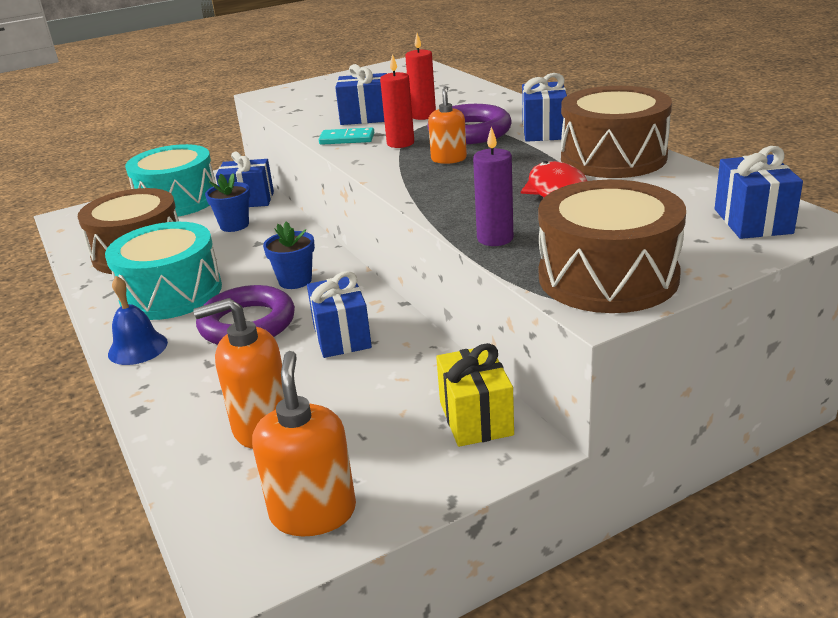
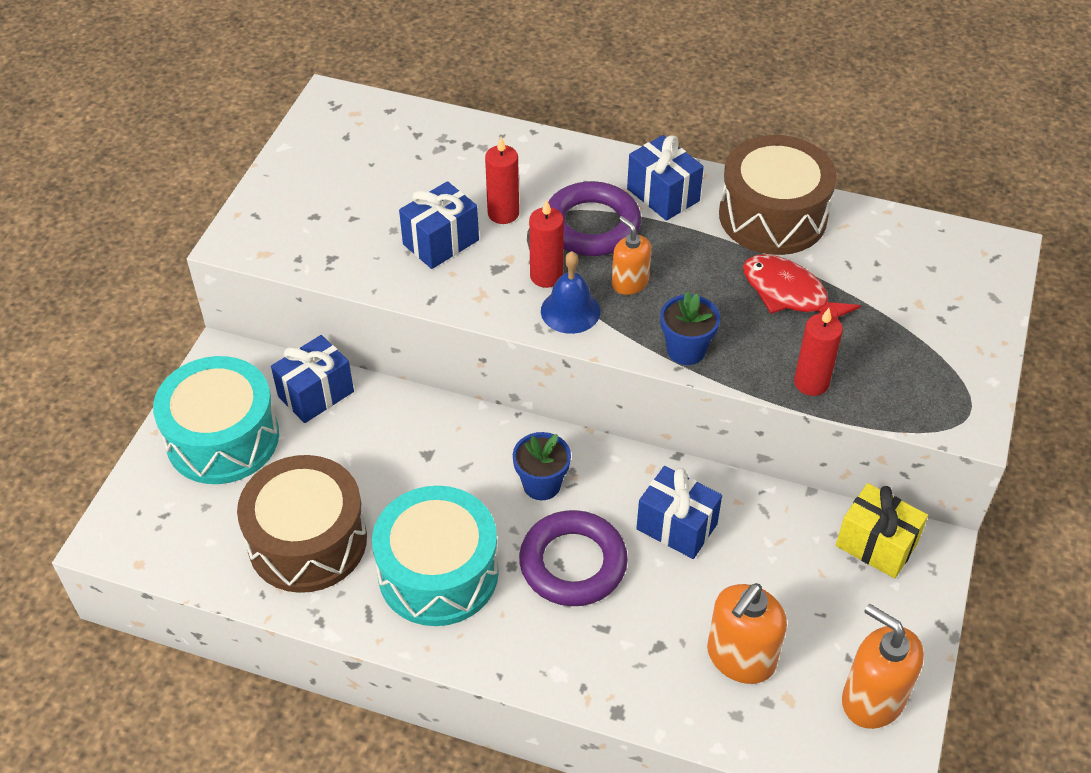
camera: 45 degrees left, 20 degrees up
(137, 348) = (511, 655): blue bell -> blue bell (570, 311)
(234, 225) = (359, 442): blue flower pot -> blue flower pot (686, 350)
(347, 139) = (477, 293): turquoise domino -> none
(495, 238) = (811, 383): purple candle -> red candle
(607, 277) = (939, 387): brown drum -> none
(752, 221) = (962, 265): blue gift -> none

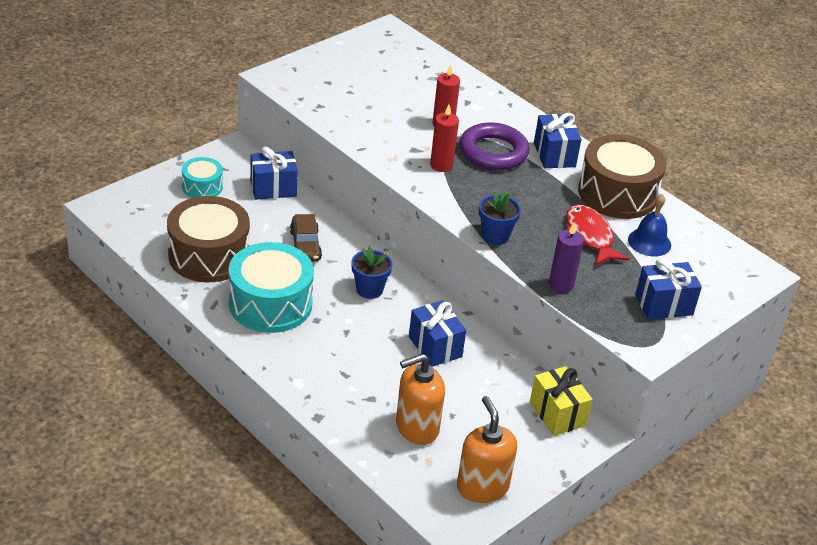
camera: 25 degrees right, 10 degrees down
(223, 438) = (202, 187): turquoise drum -> turquoise drum, size x0.53
(417, 460) = (305, 245): none -> brown car
(441, 242) = (392, 123): blue gift -> blue gift (664, 305)
(570, 311) = (440, 188): blue bell -> blue bell (649, 242)
(573, 563) = (354, 335): purple ring -> none
(629, 283) = (491, 189): orange soap dispenser -> none
(811, 383) = (561, 285): red candle -> purple candle

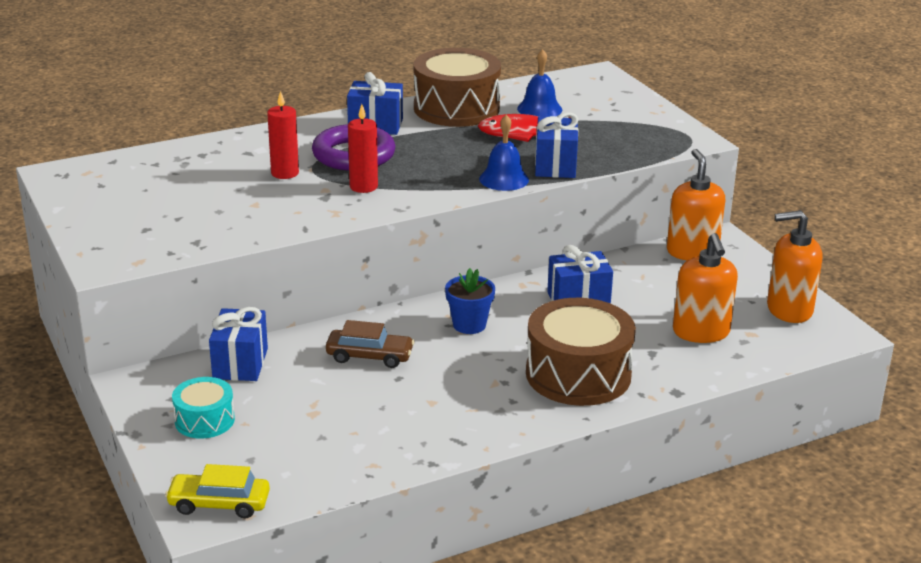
camera: 70 degrees left, 10 degrees down
(117, 211) = (219, 504): none -> yellow car
(209, 255) = (358, 433): brown drum -> brown drum (578, 374)
(270, 304) = (471, 397): turquoise drum -> none
(495, 236) = (504, 179): blue flower pot -> blue bell
(557, 414) = (692, 251): yellow gift -> orange soap dispenser
(561, 285) = (594, 161): purple candle -> none
(664, 305) = (635, 121): blue gift -> blue gift (555, 165)

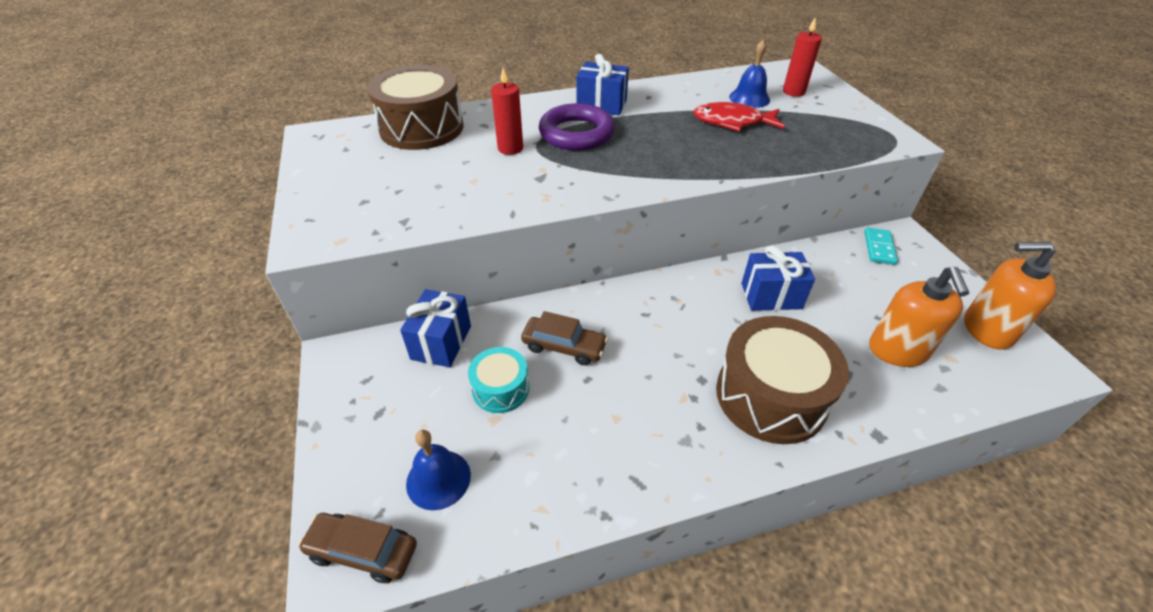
camera: 10 degrees right, 15 degrees up
(204, 420) = (386, 416): turquoise drum -> turquoise drum (500, 389)
(219, 504) = (363, 551): yellow car -> brown car
(363, 187) = (579, 169): red candle -> red candle (793, 92)
(456, 108) = (675, 93): brown drum -> brown drum (422, 128)
(469, 325) = (664, 316): blue flower pot -> none
(504, 179) = (714, 170): blue bell -> blue bell (438, 479)
(555, 165) = (764, 158): blue gift -> none
(692, 251) = (879, 248): orange soap dispenser -> turquoise domino

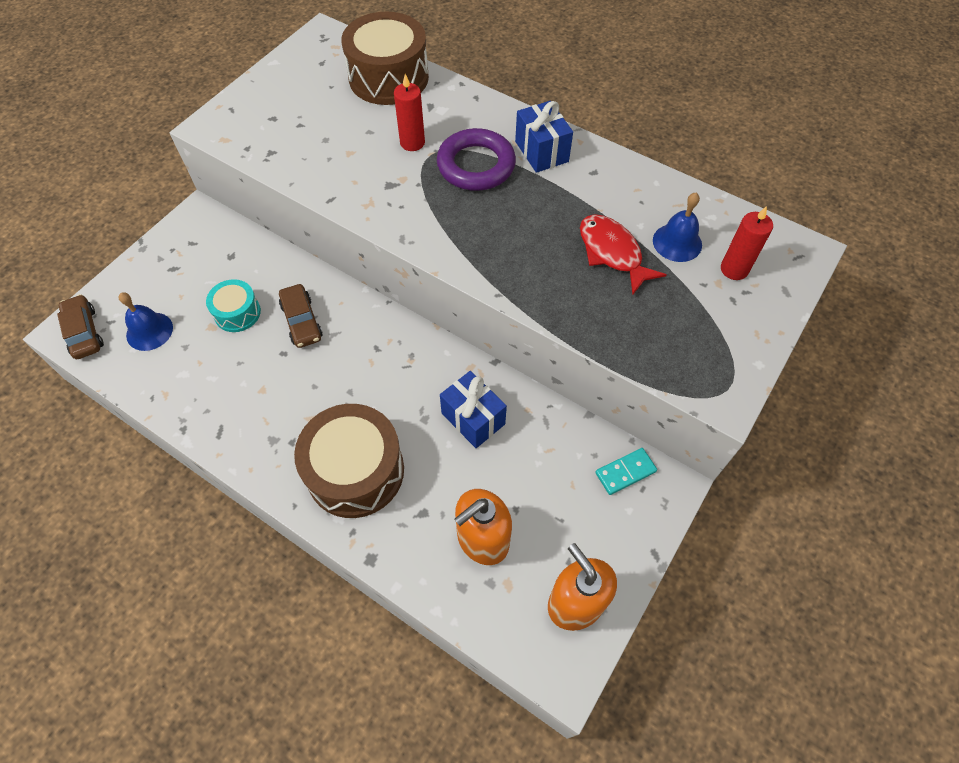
camera: 50 degrees right, 15 degrees up
(441, 342) = (250, 255): blue gift -> none

